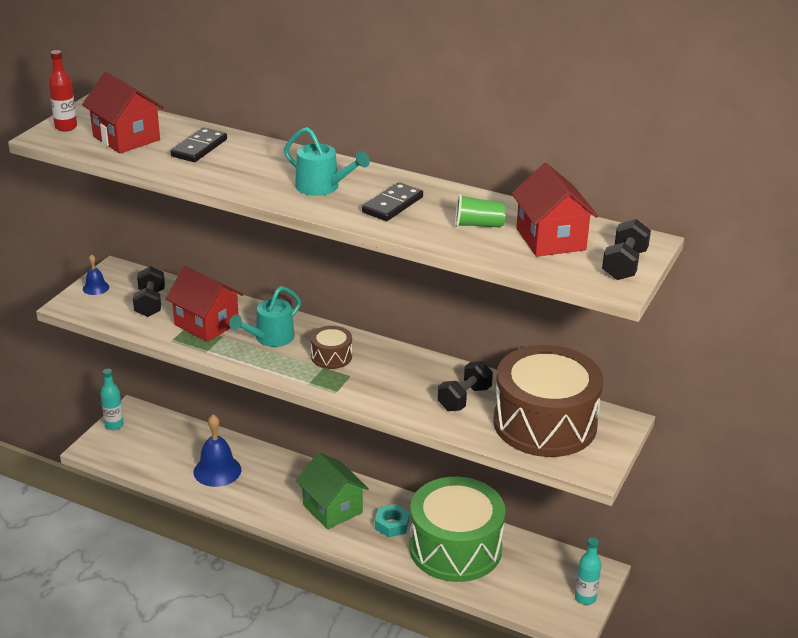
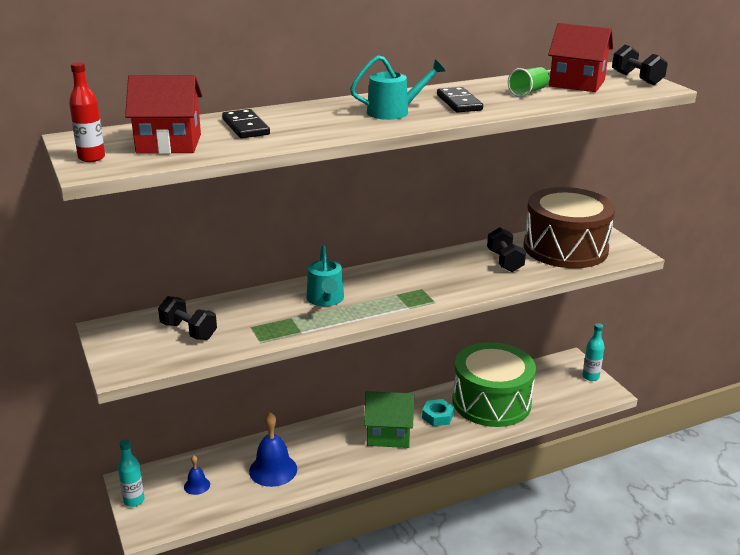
camera: 50 degrees left, 5 degrees down
(95, 288) = (116, 348): blue bell -> blue bell (197, 485)
(206, 324) = (262, 318): red house -> none
(331, 356) = (387, 286): brown drum -> none

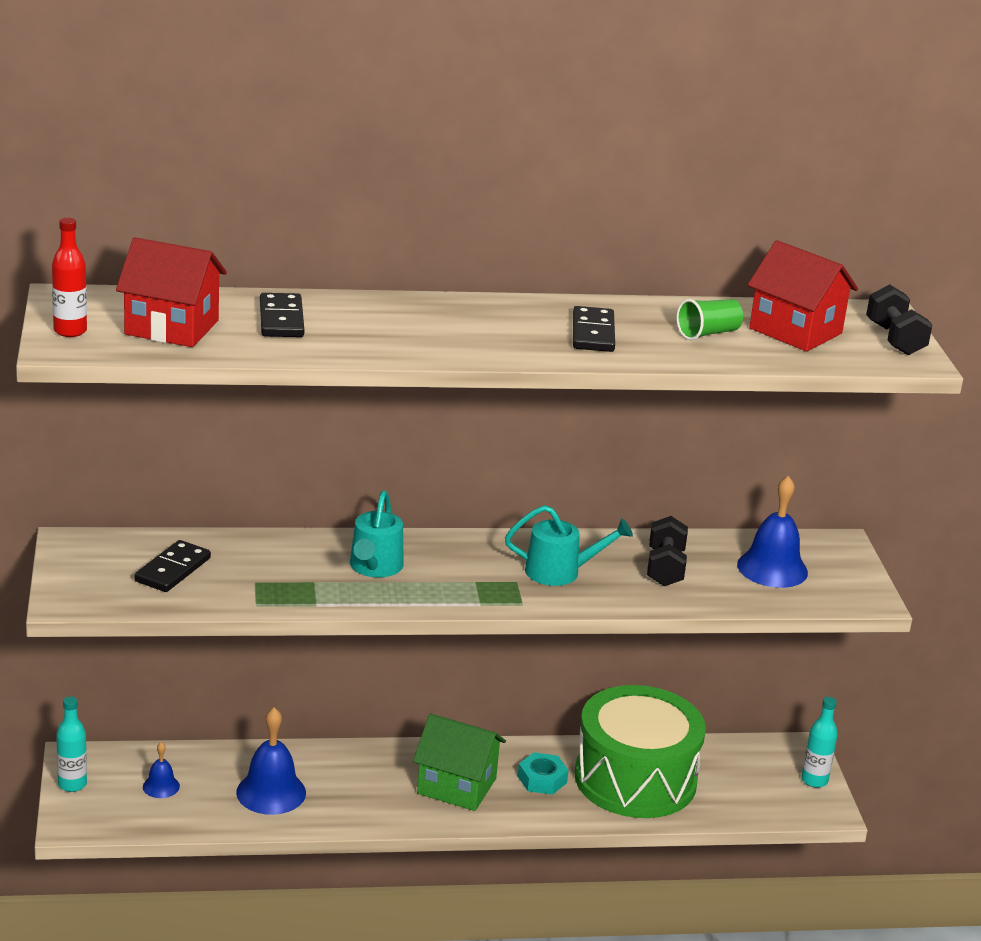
camera: 15 degrees right, 0 degrees up
(188, 331) = (173, 570): black dumbbell -> black domino
(394, 112) = (491, 332): turquoise watering can -> turquoise watering can (561, 572)
(565, 248) = (772, 568): brown drum -> blue bell

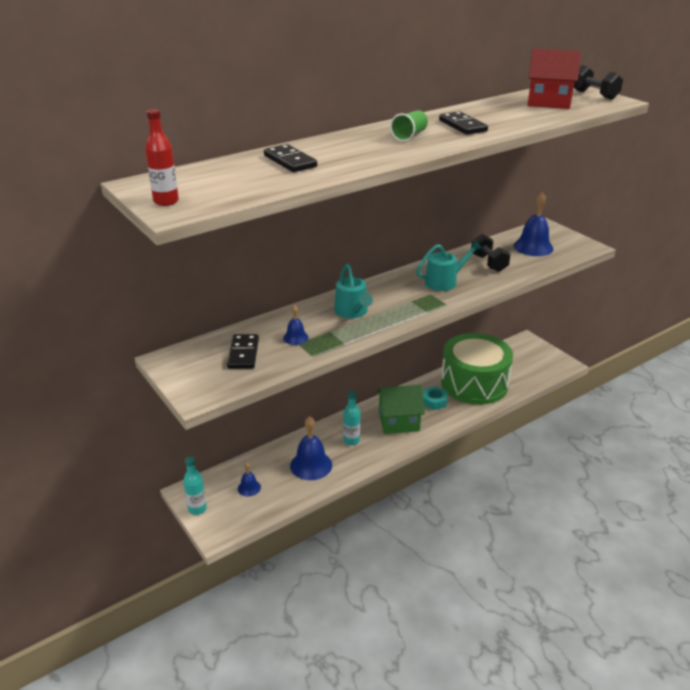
camera: 25 degrees left, 5 degrees up
(172, 327) = (230, 182): red house -> none
(260, 573) = (295, 337): none -> blue bell
(708, 333) = (514, 112): green cup -> green cup (409, 136)
(814, 780) = (546, 353): turquoise bottle -> turquoise bottle (351, 440)

